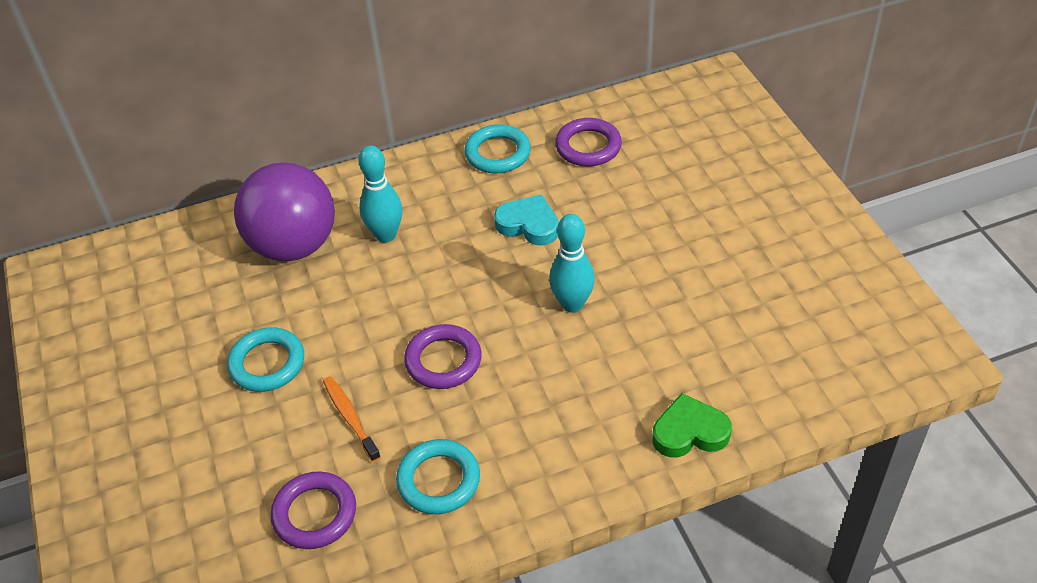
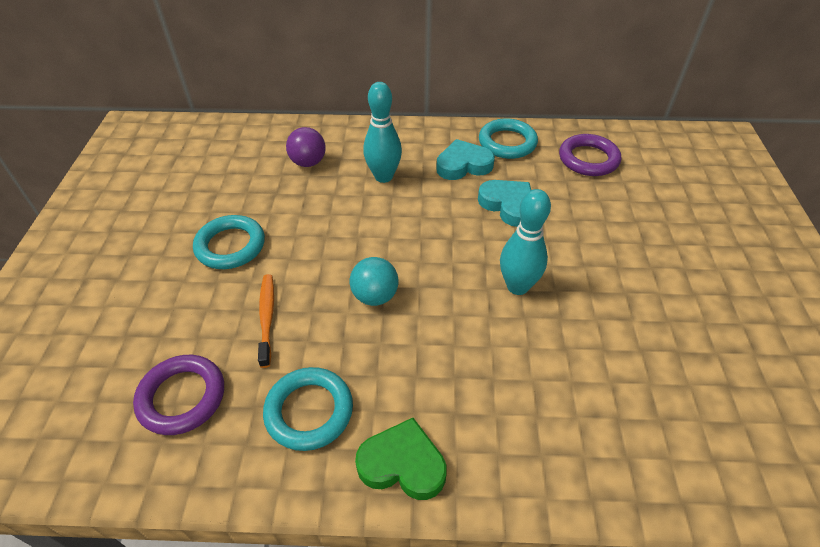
camera: 20 degrees right, 0 degrees up
(294, 245) = (308, 162): purple ball -> purple ball, size x0.46
(443, 360) = (375, 296): purple ring -> turquoise ball
(463, 194) = (463, 165): none -> turquoise heart
(689, 432) = (588, 466): green heart -> green heart (402, 464)

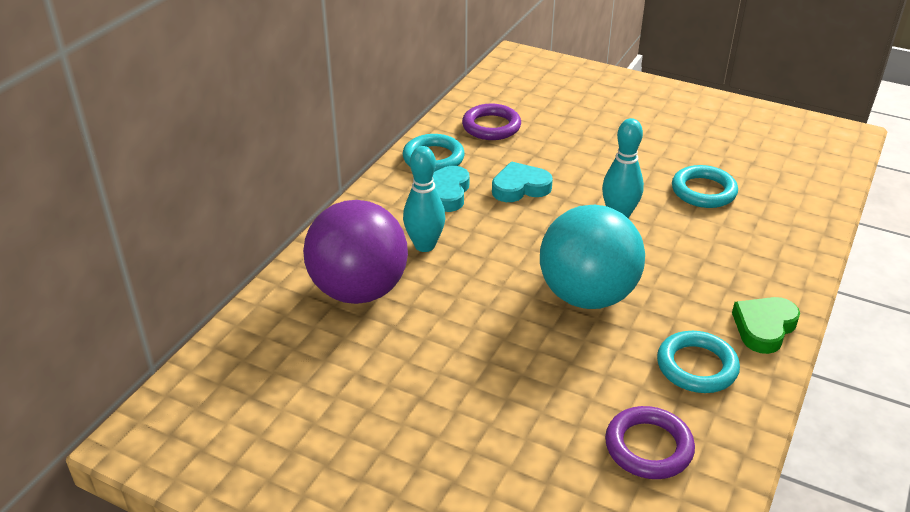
camera: 65 degrees left, 10 degrees down
(230, 246) = (458, 378): turquoise ring -> turquoise ring (703, 191)
(267, 318) = (577, 371): orange toothbrush -> none
(308, 162) = (359, 290): purple ball -> purple ball, size x2.17
(375, 296) = (587, 296): turquoise ball -> turquoise ball, size x2.17

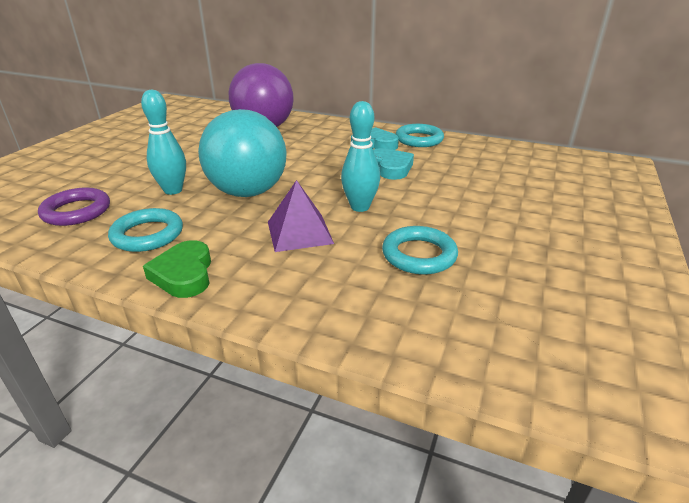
camera: 85 degrees right, 5 degrees down
(424, 245) = (310, 141): turquoise bowling pin -> turquoise bowling pin (173, 190)
(491, 126) = (479, 156): purple ring -> none
(675, 256) = (299, 232): none -> purple pyramid
(764, 327) = (184, 274): green heart -> green heart turned 135 degrees counterclockwise

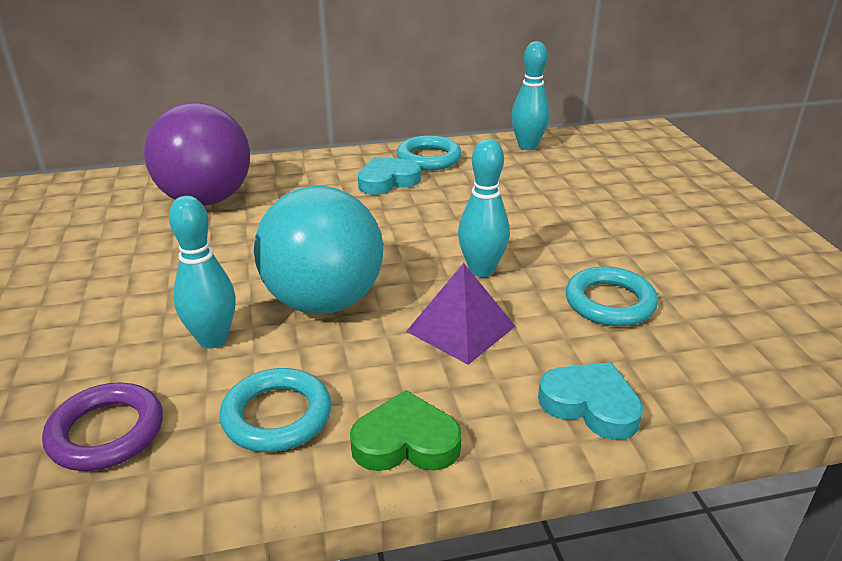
camera: 35 degrees left, 0 degrees up
(184, 274) = (406, 442): green heart -> green heart turned 135 degrees clockwise
(391, 168) = (447, 207): turquoise heart -> turquoise heart (590, 405)
(500, 149) = (527, 146): none -> turquoise bowling pin

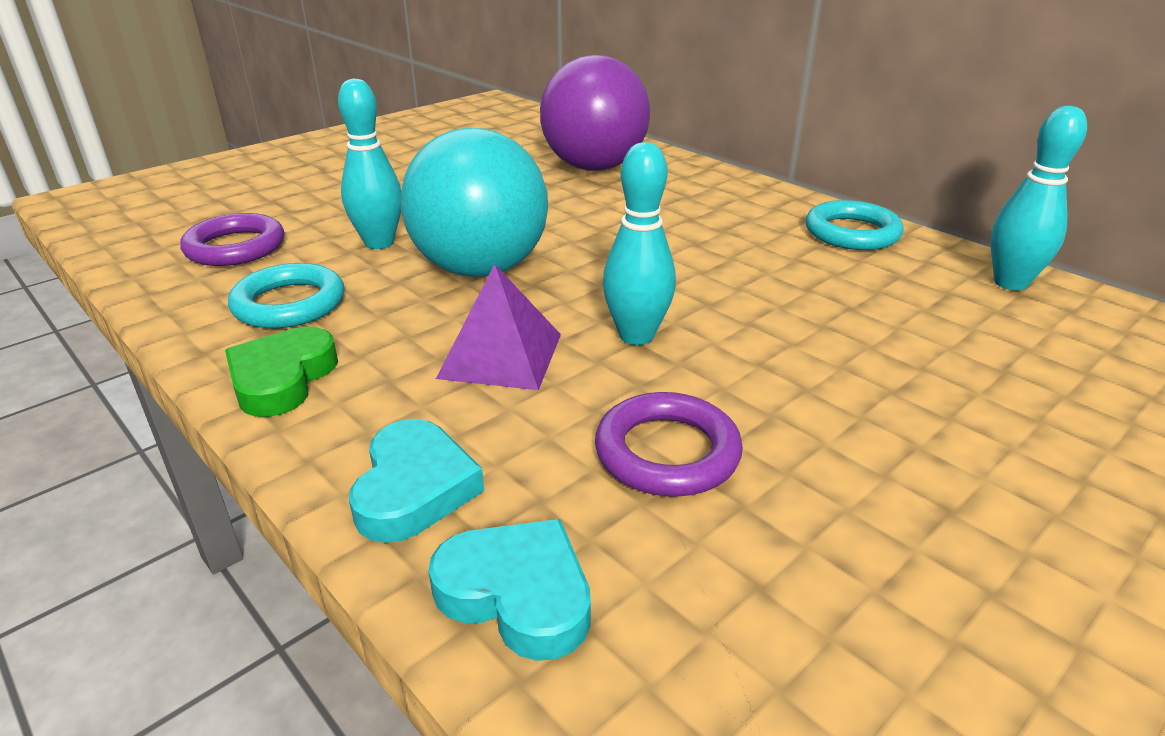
camera: 60 degrees right, 0 degrees up
(387, 181) = (757, 227): turquoise heart -> turquoise heart (517, 594)
(406, 442) = (282, 378): green heart -> green heart turned 135 degrees counterclockwise
(609, 302) = (667, 452): turquoise ring -> purple ring

